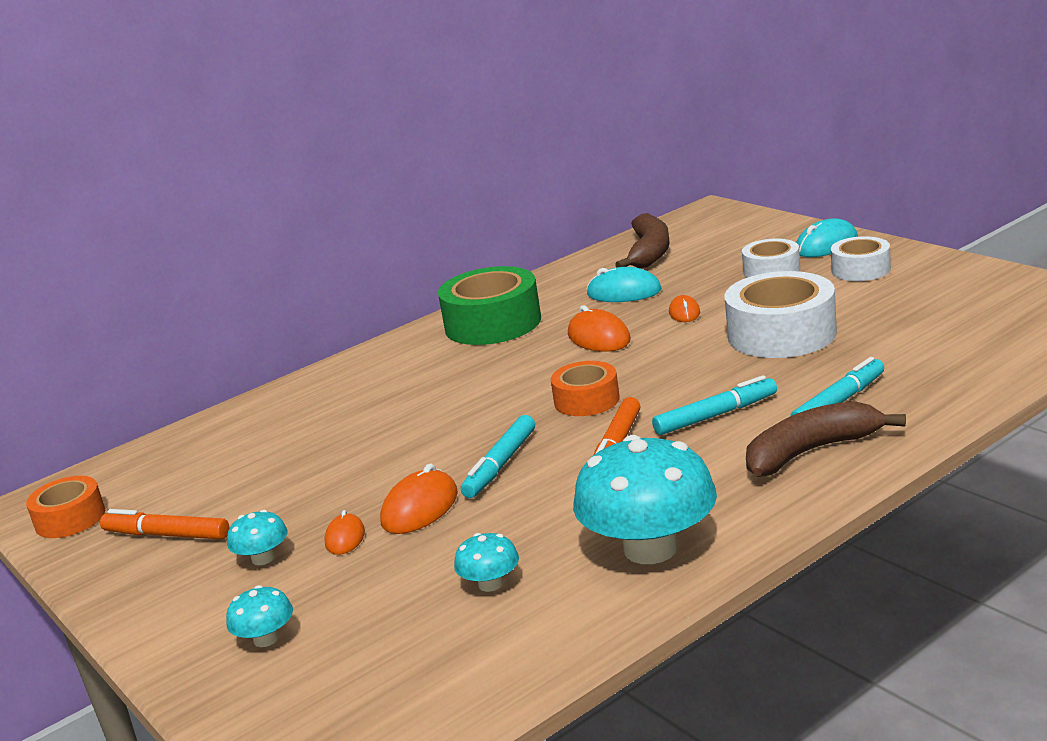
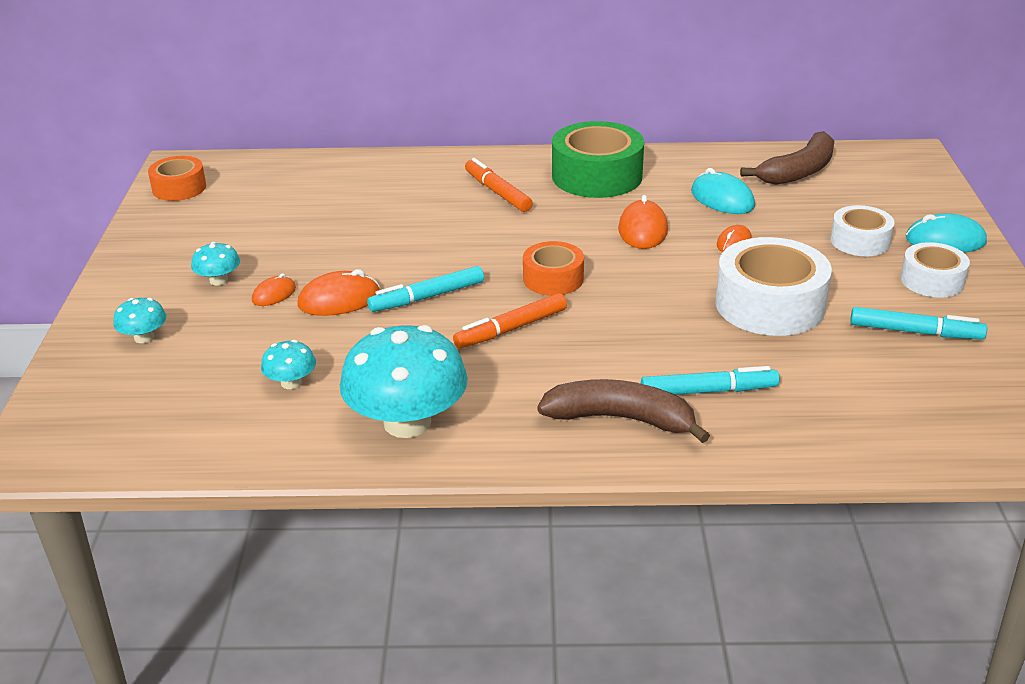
camera: 35 degrees right, 10 degrees up
(167, 535) = (202, 231): orange marker -> orange marker (497, 192)
(715, 415) = (610, 346): turquoise marker -> turquoise marker (915, 332)

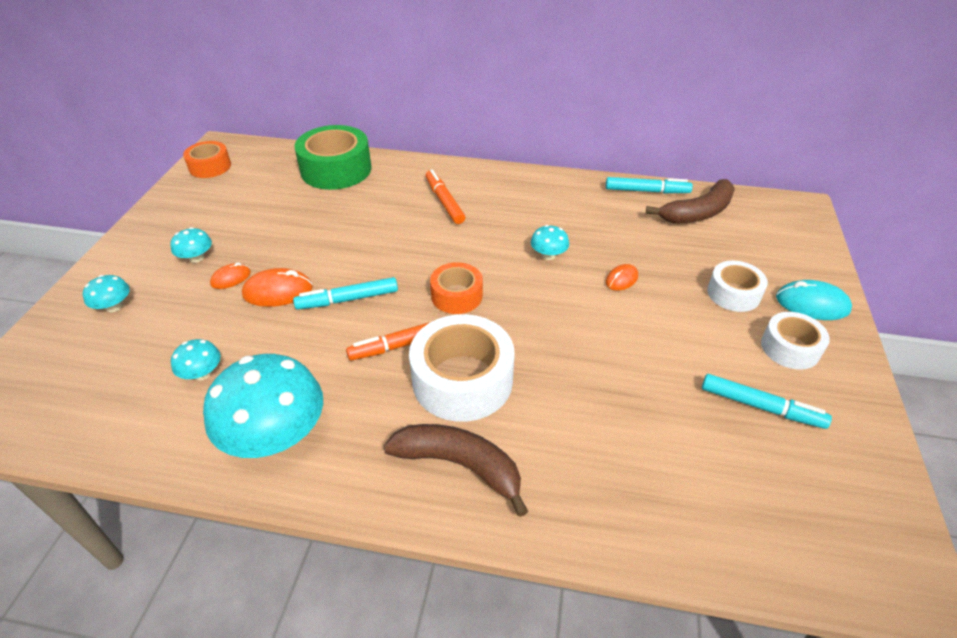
camera: 10 degrees right, 10 degrees up
(597, 176) = (528, 196): green tape -> green tape (336, 169)
(643, 230) = (548, 255): orange mouse -> turquoise mushroom
(708, 391) = (549, 445): turquoise marker -> turquoise marker (646, 191)
(722, 199) = (625, 232): turquoise mouse -> none
(769, 304) = (634, 352): white tape -> white tape (462, 380)

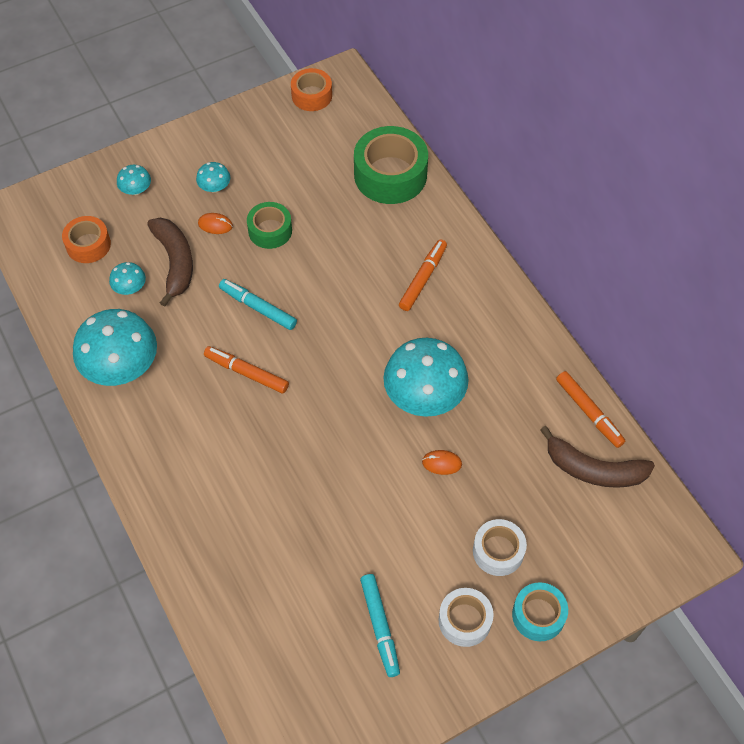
camera: 50 degrees right, 15 degrees up
(278, 291) = (228, 262): orange mouse -> none
(287, 251) = (270, 230): none -> green tape
(456, 295) = (322, 369): orange tape -> orange tape (88, 245)
(460, 465) = (180, 478): brown banana -> brown banana (175, 262)
(462, 380) = (246, 430): white tape -> none
(548, 255) = (424, 395): turquoise mushroom -> turquoise mushroom, size x2.19
(646, 191) = (589, 412): turquoise marker -> orange marker
(812, 304) = (538, 615): turquoise mouse -> turquoise tape

